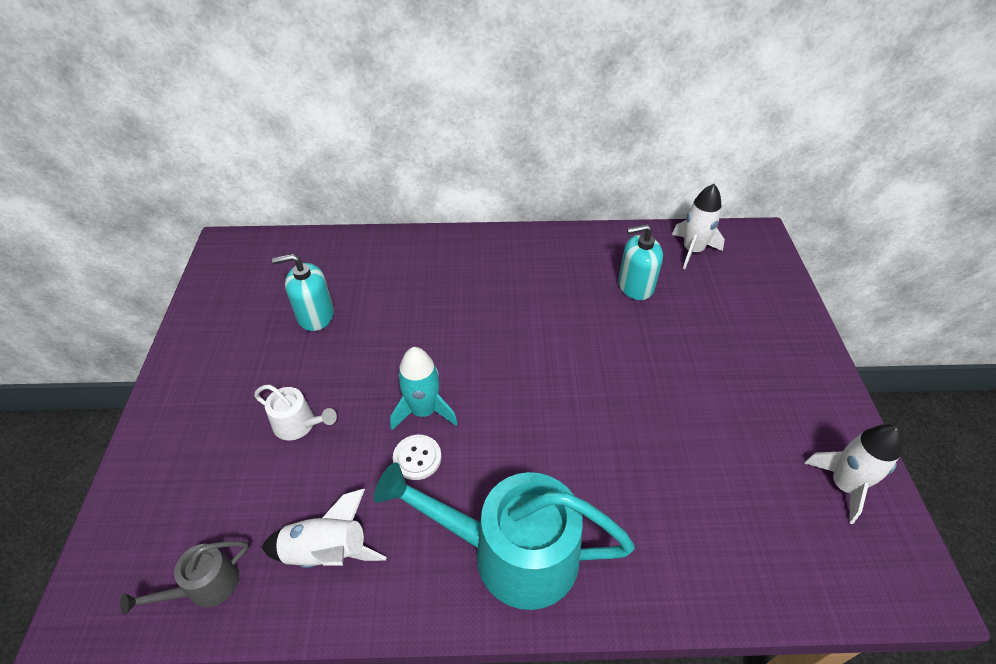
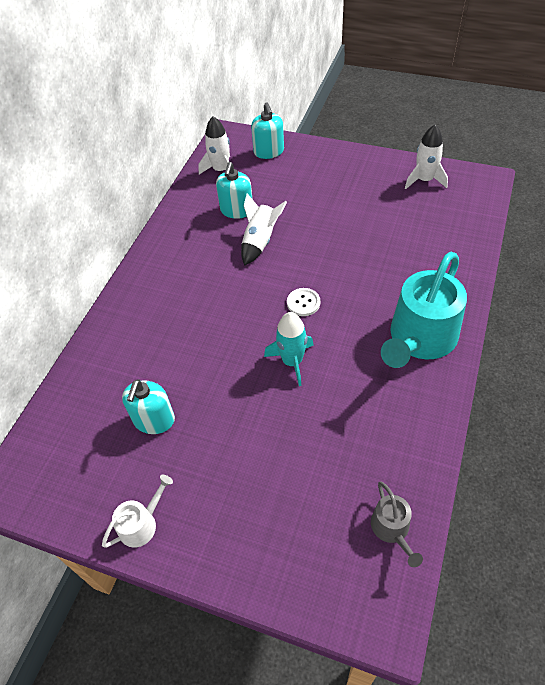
camera: 65 degrees left, 5 degrees up
(298, 424) = (269, 448): white watering can -> white watering can (141, 524)
(327, 552) = (388, 444): white rocket -> white rocket (260, 241)
(417, 458) = (331, 374): white button -> white button (303, 303)
(760, 283) = (269, 151): none -> turquoise soap dispenser

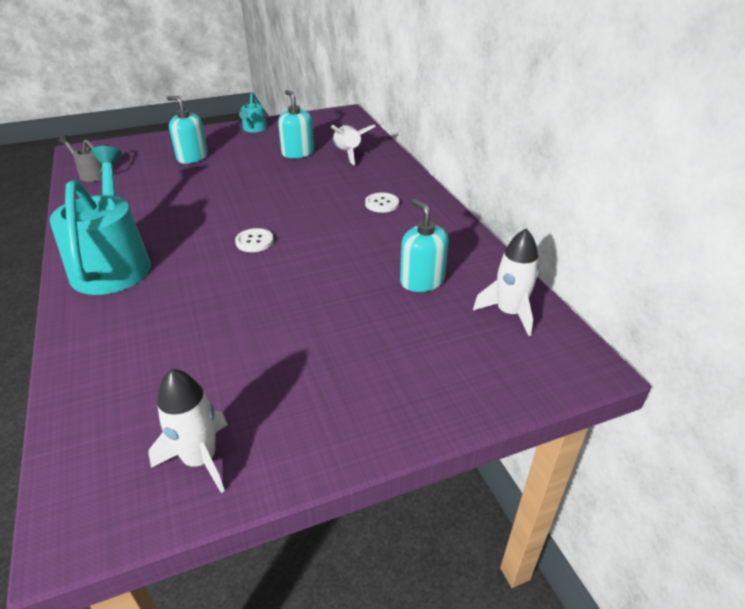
camera: 135 degrees right, 15 degrees down
(141, 524) = (254, 129): white watering can -> turquoise watering can
(175, 289) = (382, 204): none -> white button
(260, 241) = (355, 266): white rocket -> white rocket (348, 154)
(269, 151) = (492, 372): turquoise soap dispenser -> turquoise soap dispenser (192, 157)
(292, 361) = (227, 207): turquoise rocket -> none

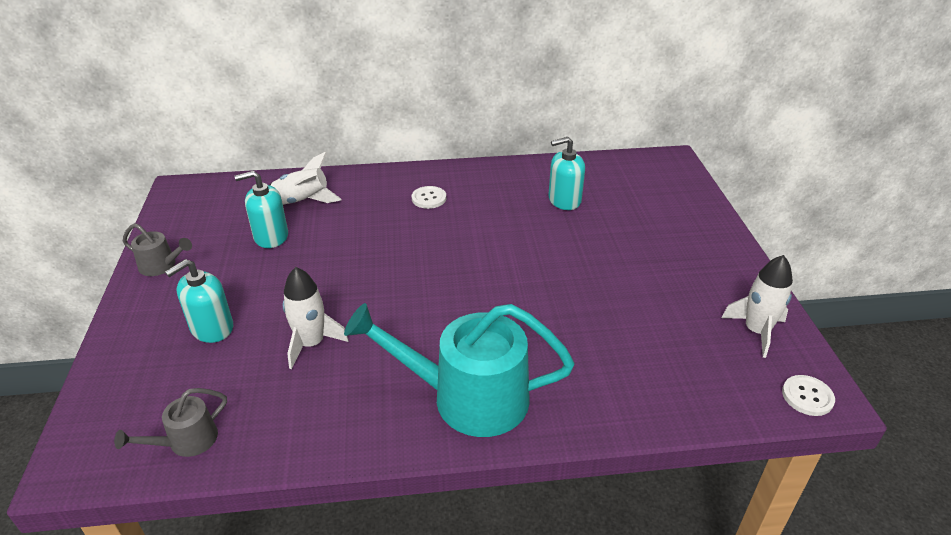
camera: 75 degrees left, 0 degrees up
(254, 129) = (161, 266): turquoise watering can -> grey watering can
(254, 241) = (465, 285): white button -> white button (807, 396)
(509, 313) = (614, 172): white rocket -> white rocket (312, 343)

